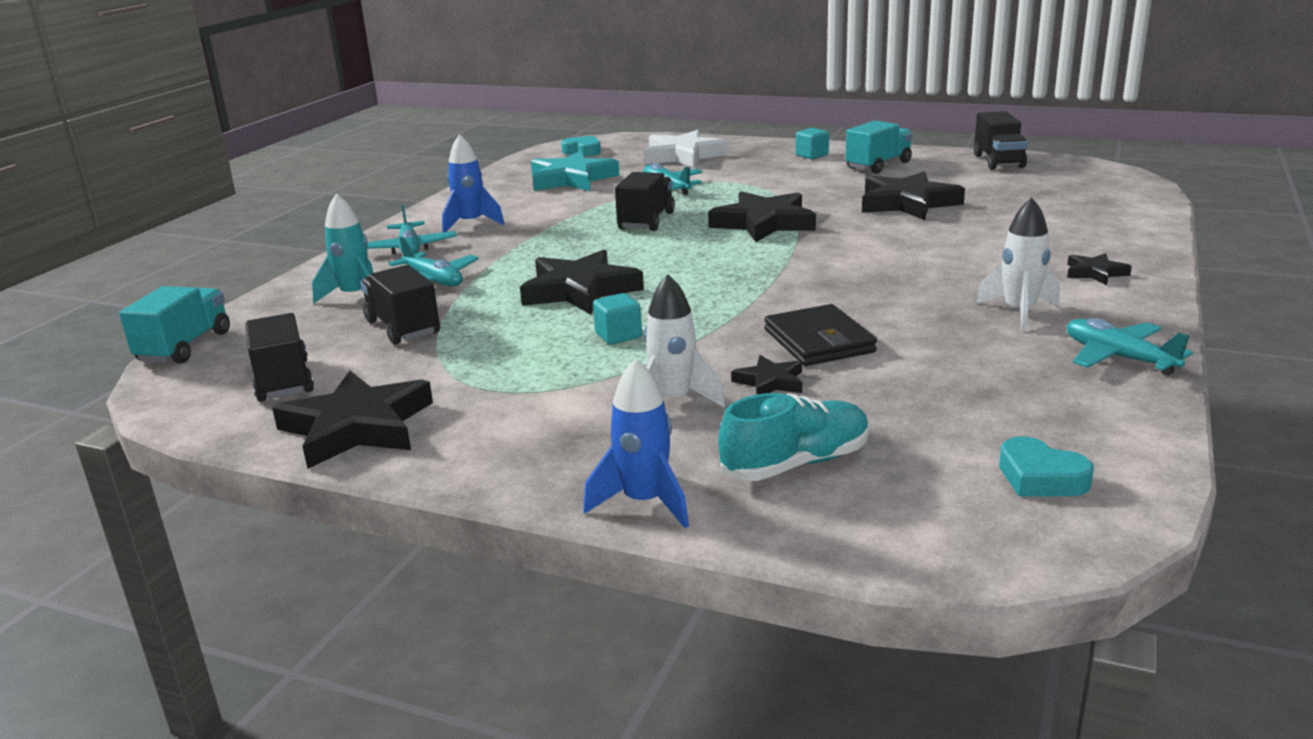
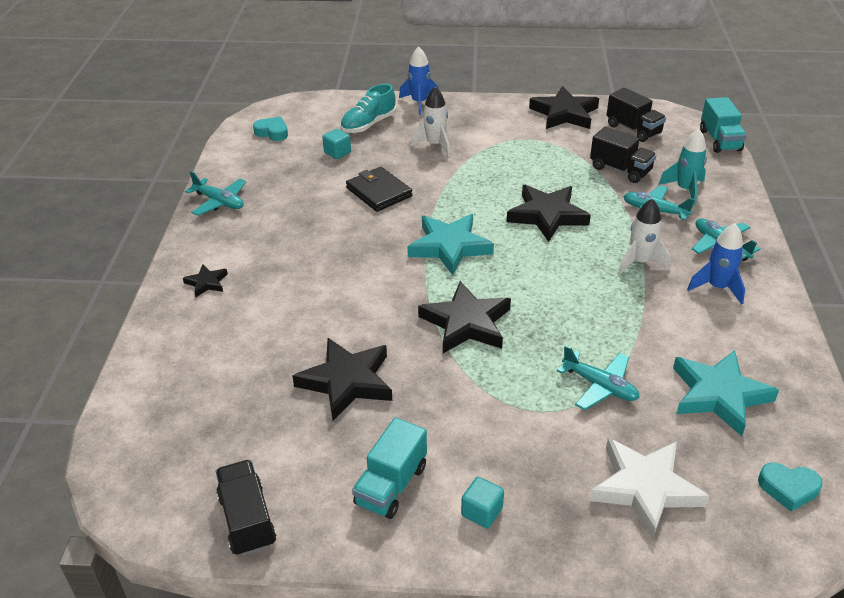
camera: 160 degrees right, 15 degrees up
(618, 336) = (492, 181): turquoise cube -> turquoise cube (337, 152)
(646, 221) = (570, 313): black truck -> none
(742, 275) = (449, 247): none -> turquoise star
(770, 382) = (394, 162): black star -> none
(1019, 312) = (265, 232): white rocket -> white rocket (639, 262)

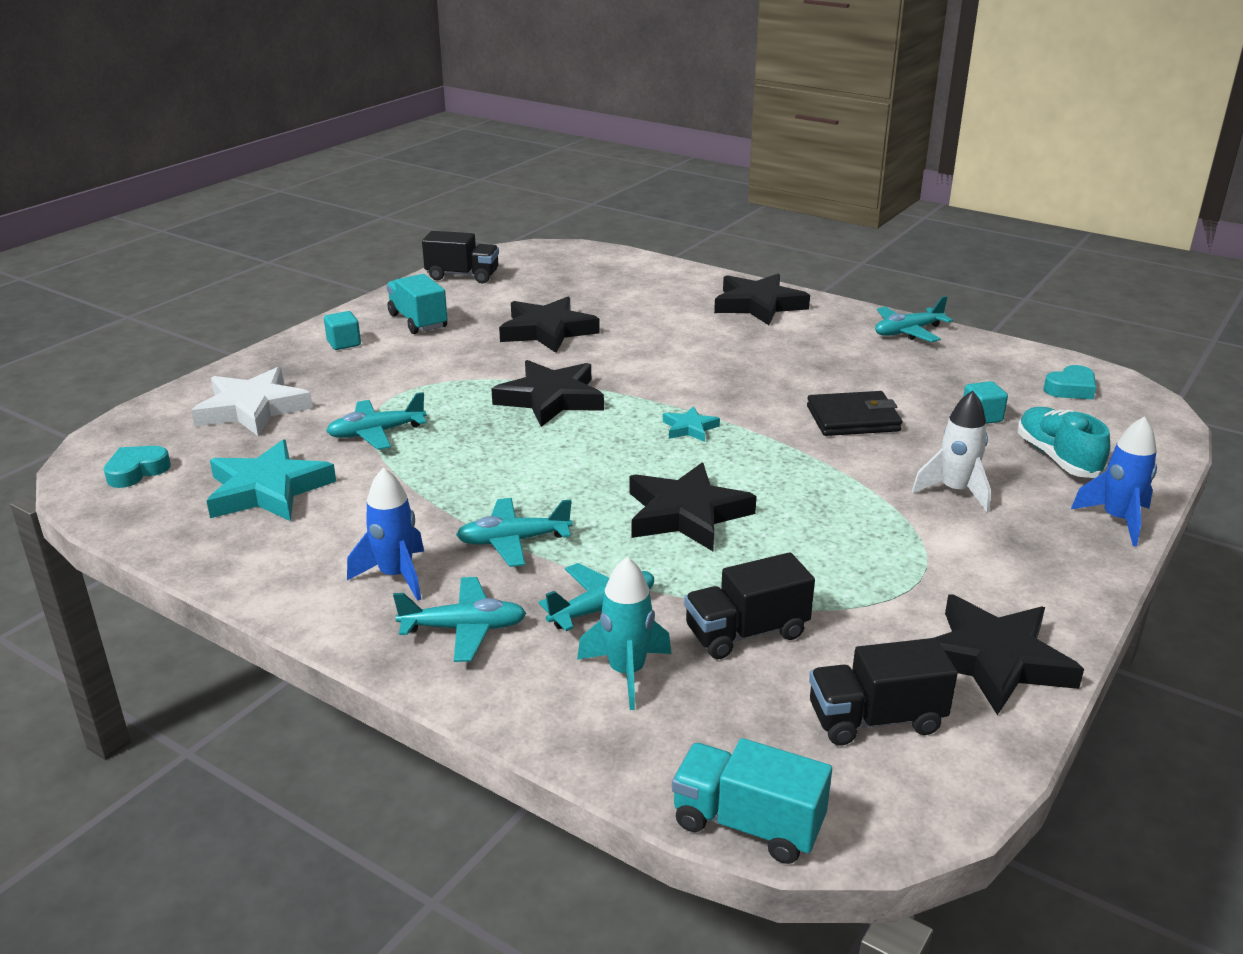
camera: 120 degrees right, 10 degrees down
(206, 283) = (758, 305): black star -> black star, size x2.02
(449, 247) = (689, 428): turquoise star -> turquoise star, size x0.50
(639, 262) = (513, 541): white rocket -> turquoise plane

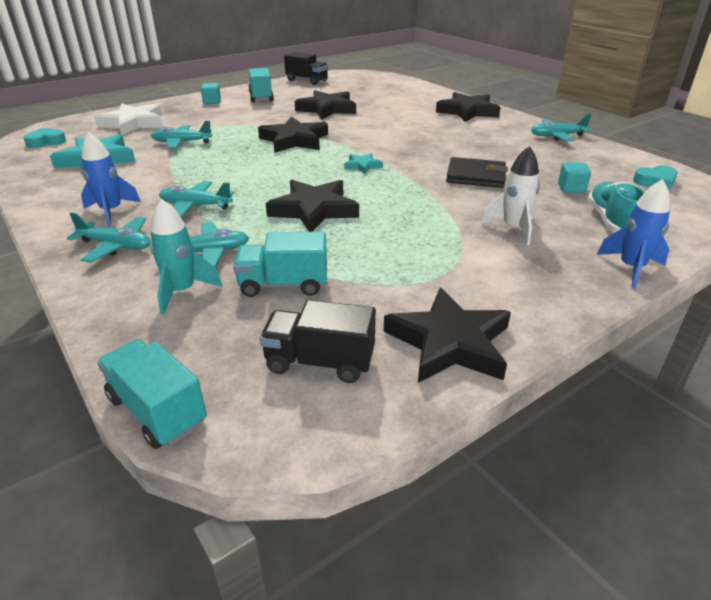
camera: 20 degrees right, 5 degrees up
(746, 633) = (283, 285): black truck -> turquoise truck

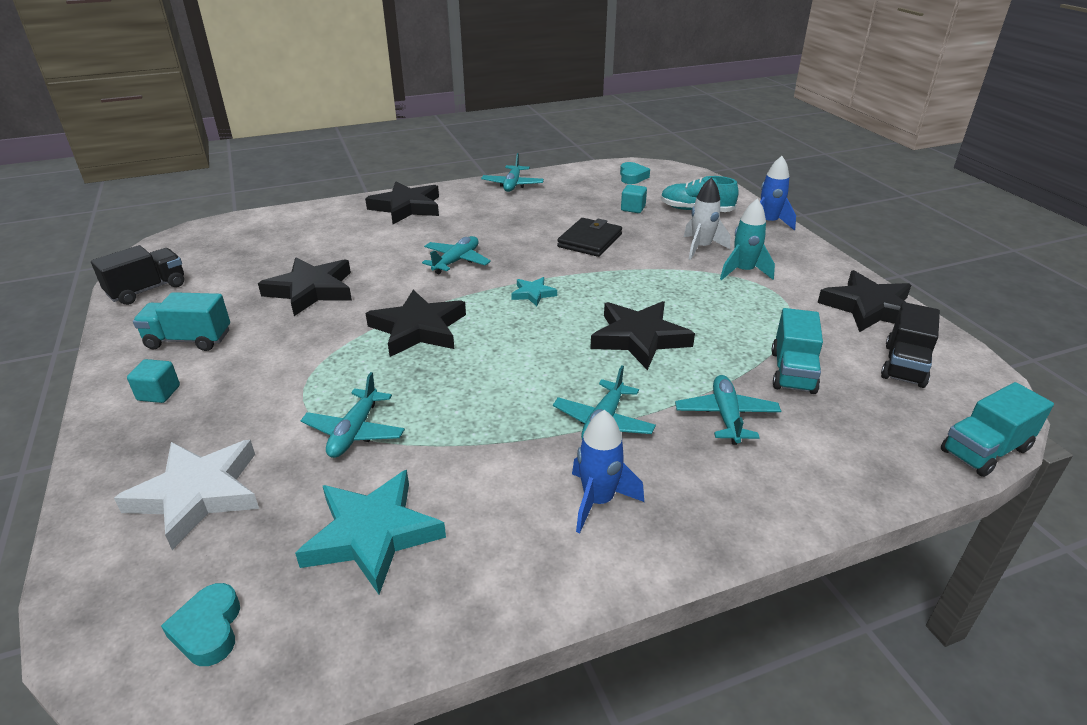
camera: 75 degrees left, 0 degrees up
(116, 246) = (702, 490): turquoise plane -> turquoise plane (456, 261)
(182, 291) = (806, 435): turquoise rocket -> turquoise rocket (743, 272)

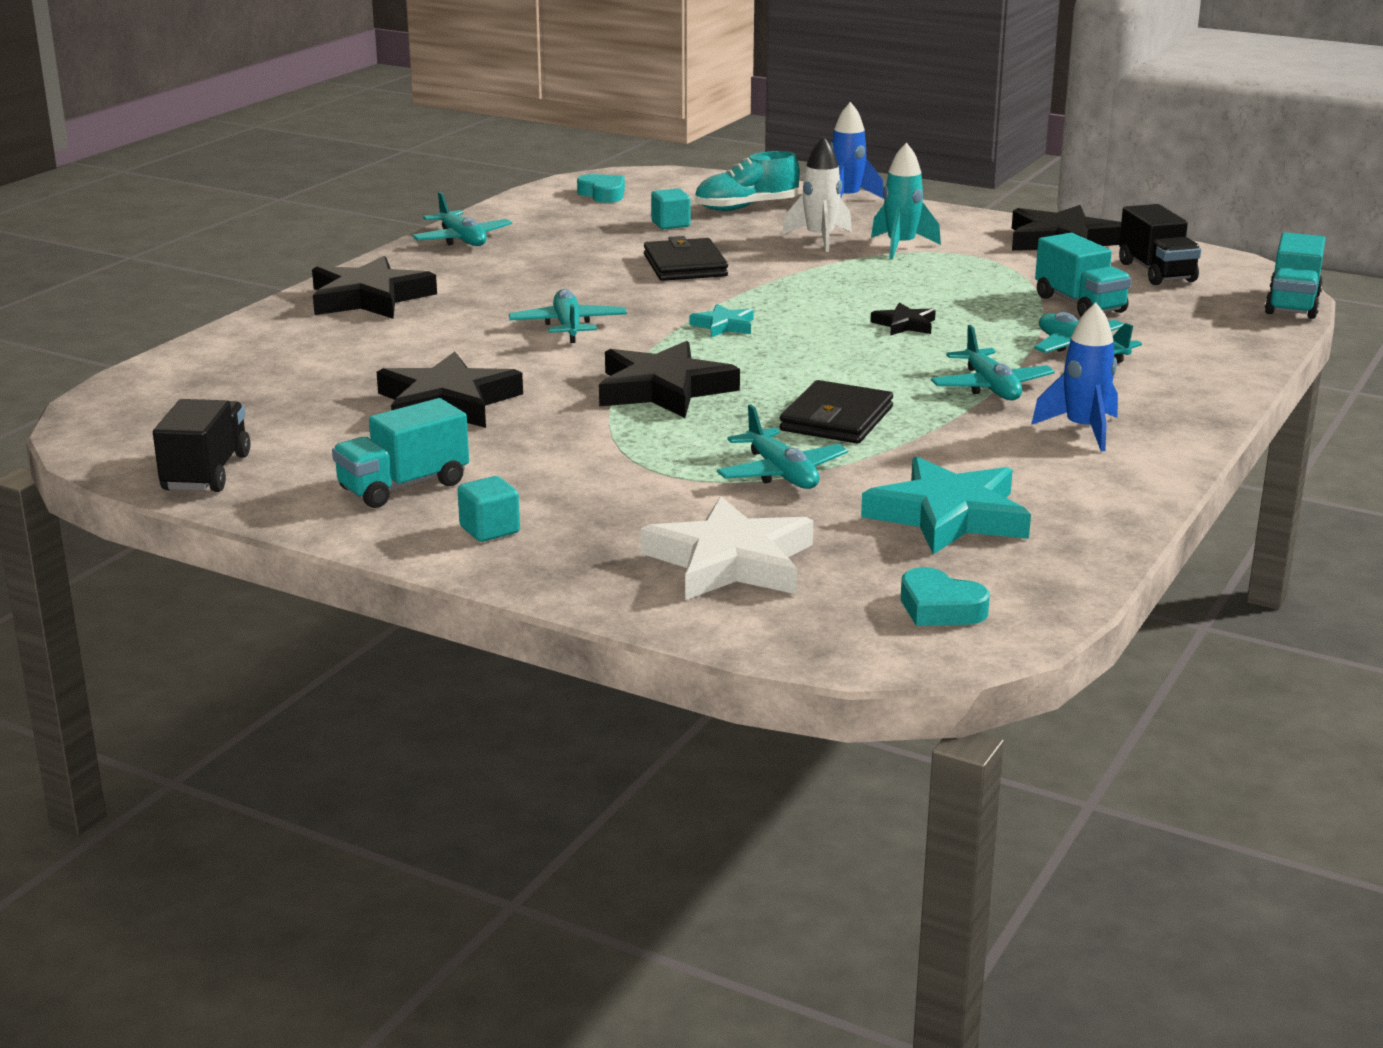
camera: 40 degrees left, 10 degrees down
(463, 401) = (836, 419): none -> black wallet
(639, 338) = (905, 324): black star -> black star, size x0.50

